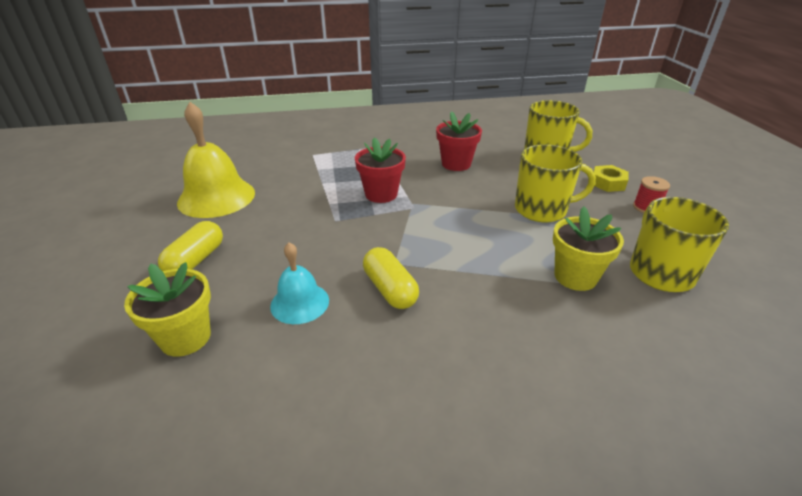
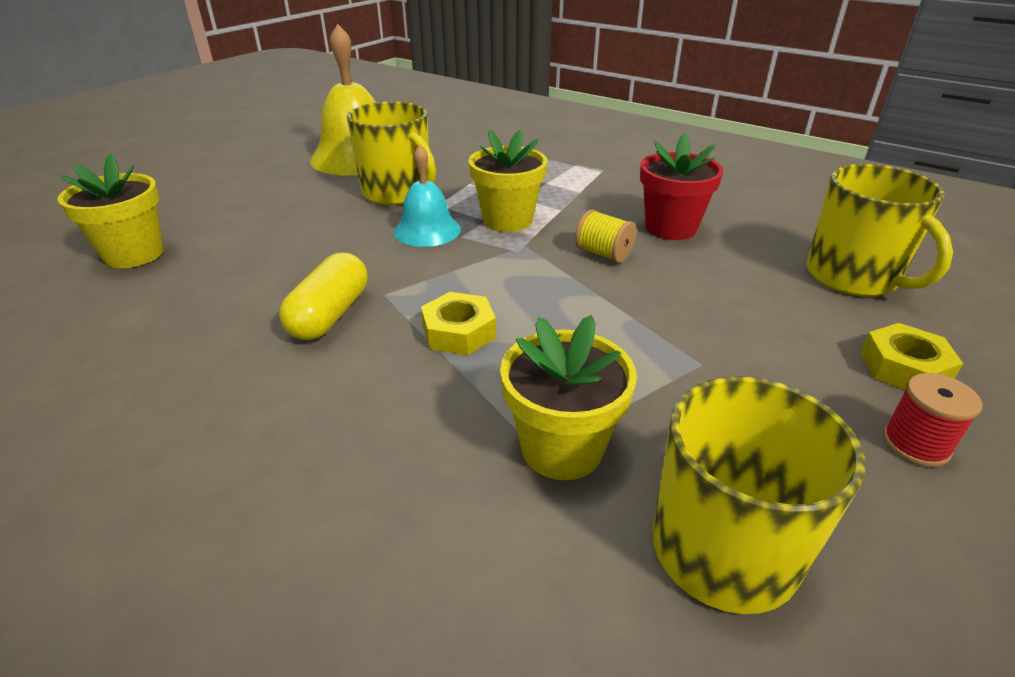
camera: 45 degrees right, 0 degrees up
(196, 260) = (248, 200): yellow capsule -> none
(300, 303) = (243, 278): turquoise bell -> turquoise bell (427, 230)
(381, 194) = (507, 220): red flower pot -> yellow flower pot
(452, 190) = (603, 254): none -> yellow spool
(461, 259) = (459, 332): none -> yellow nut
(542, 210) = (689, 340): yellow mug -> yellow mug (397, 193)

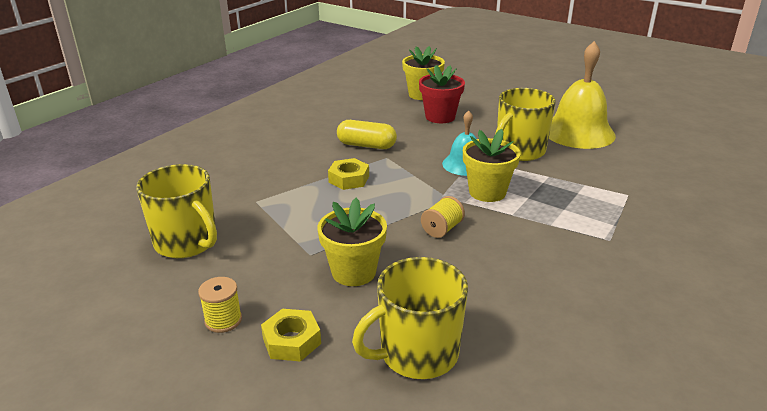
camera: 90 degrees right, 5 degrees down
(562, 448) = (255, 206): yellow flower pot -> yellow flower pot (353, 272)
(670, 228) = (492, 264): red flower pot -> red flower pot (440, 117)
(915, 444) = (223, 320): red spool -> yellow spool

